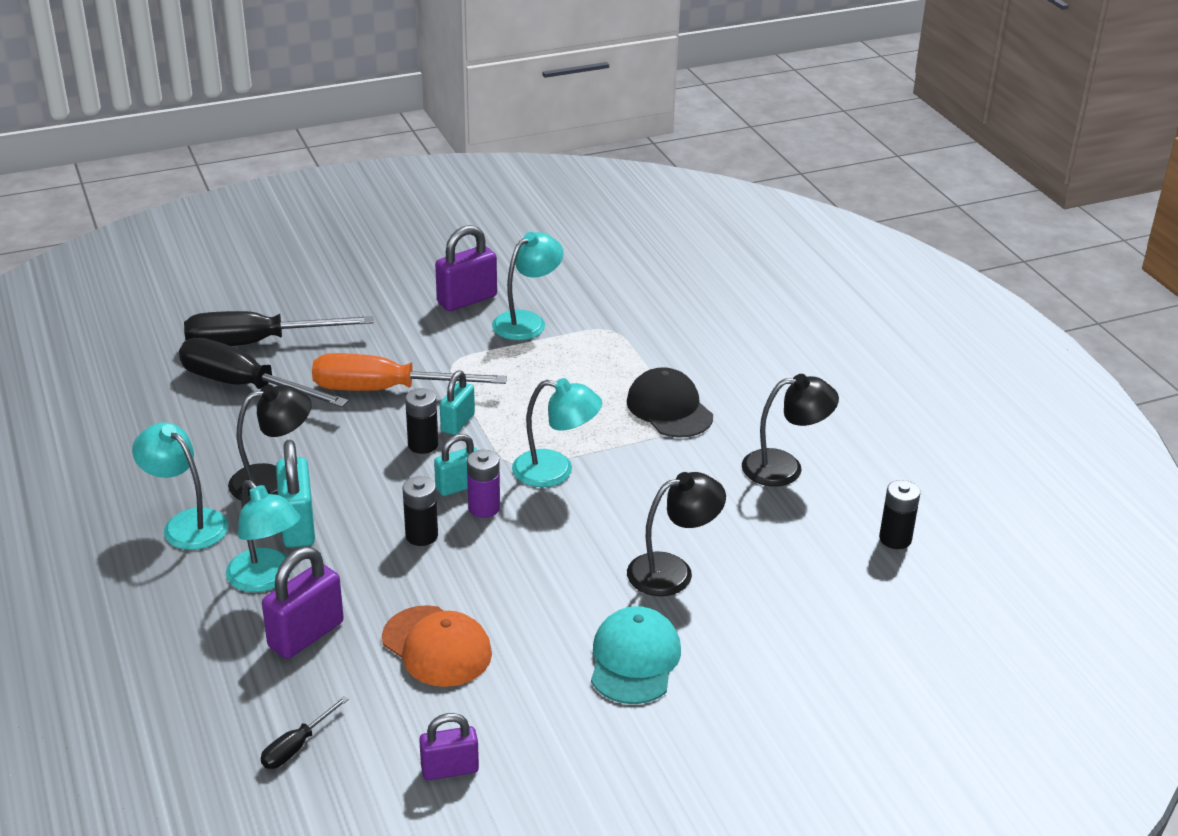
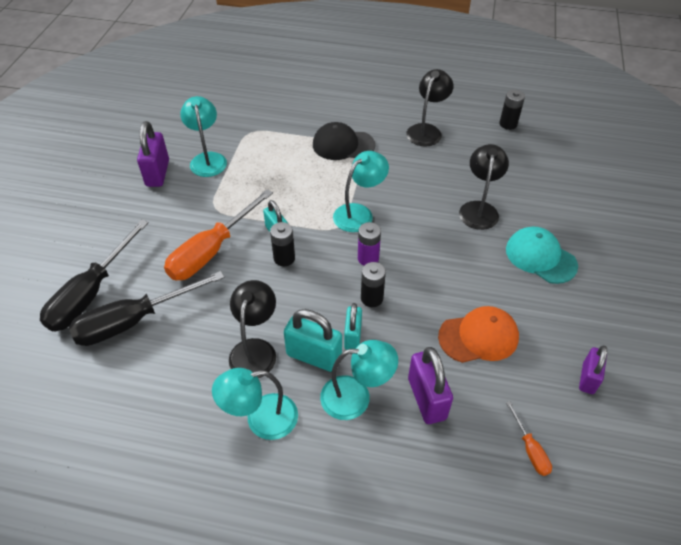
camera: 55 degrees left, 15 degrees up
(296, 746) = (530, 449): black screwdriver -> orange screwdriver
(459, 486) = (338, 260): turquoise padlock -> turquoise padlock (352, 336)

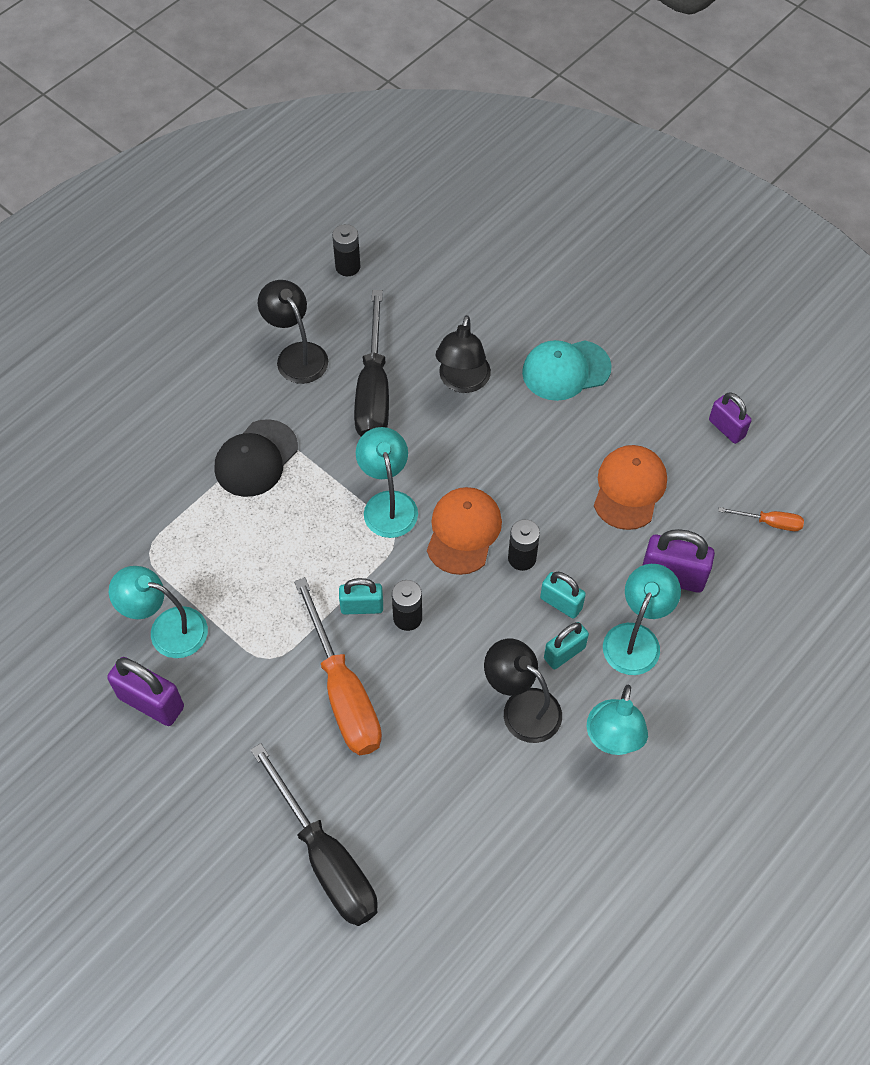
camera: 60 degrees left, 10 degrees up
(134, 321) = (402, 822): black screwdriver -> black screwdriver (373, 390)
(314, 356) = (564, 653): turquoise padlock -> turquoise padlock, size x0.65
(368, 258) = (463, 532): purple battery -> orange cap
(479, 209) = (462, 382): black lamp -> black lamp turned 120 degrees counterclockwise

